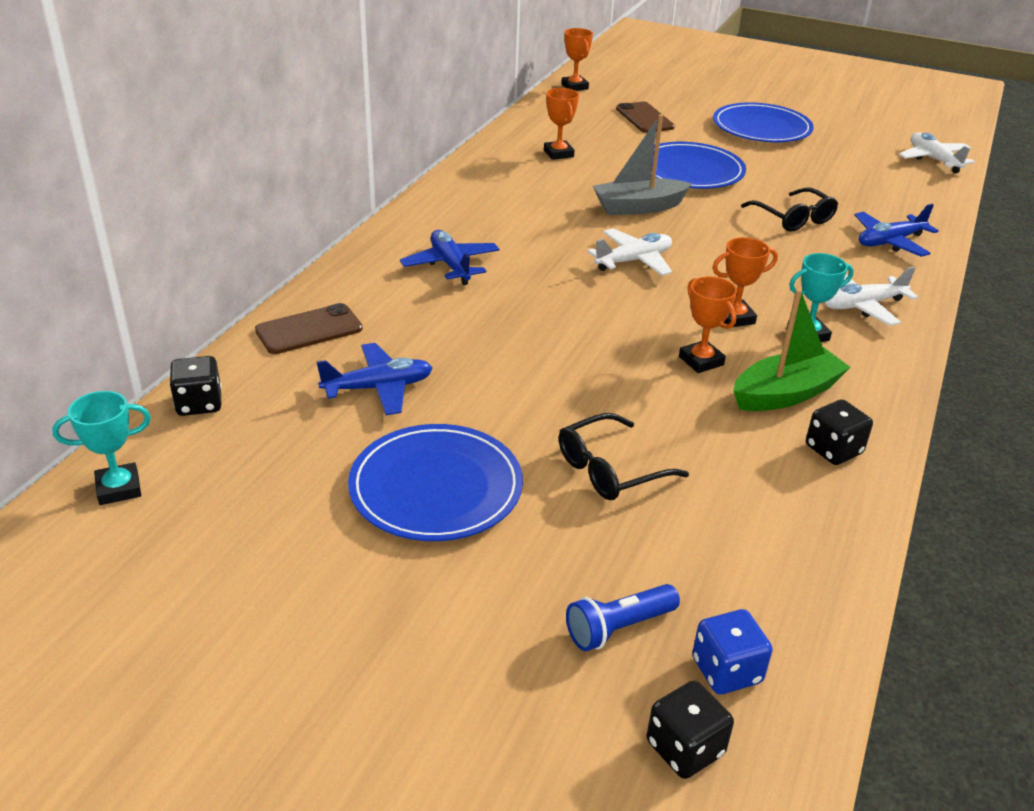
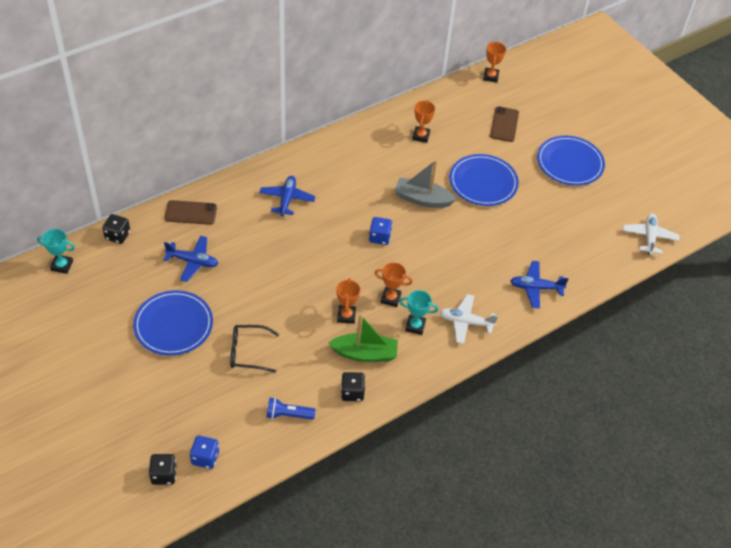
camera: 30 degrees right, 15 degrees up
(619, 628) = (184, 421): blue flashlight -> blue flashlight (288, 415)
(633, 261) = (379, 237): white plane -> blue dice
(793, 218) = (501, 245): black glasses -> none

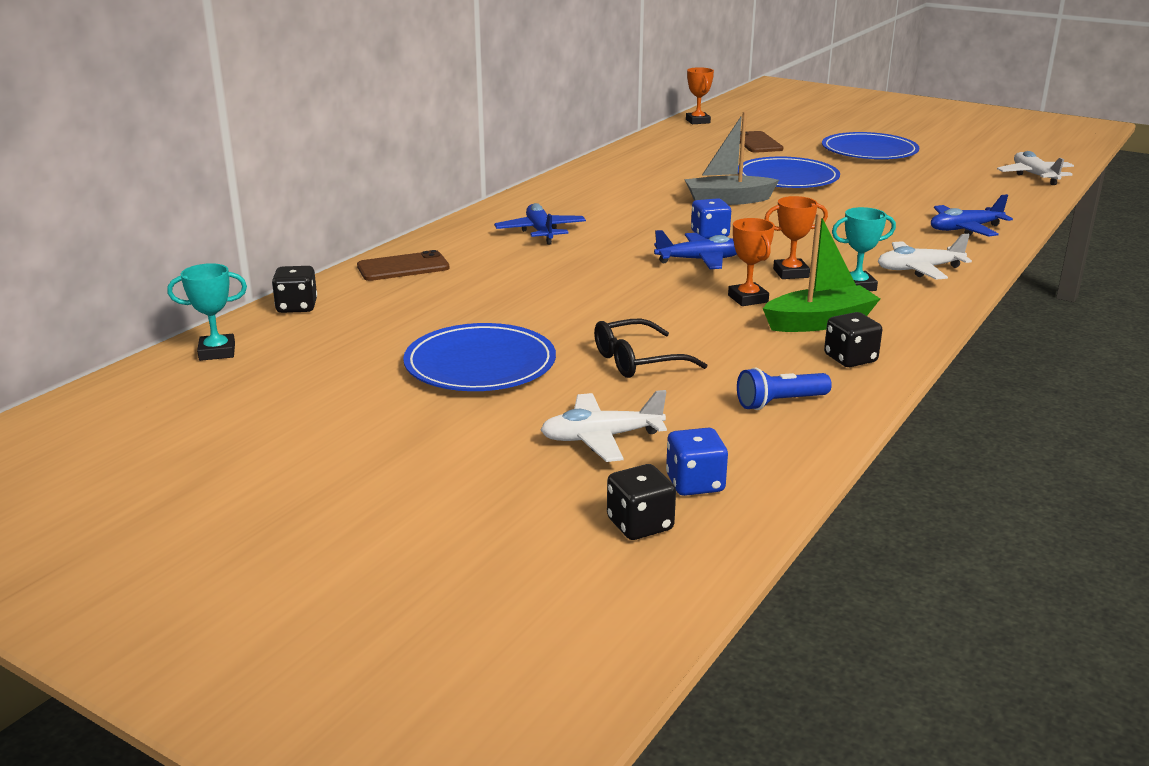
camera: 20 degrees left, 25 degrees down
(189, 408) = (601, 438): none -> white plane
(193, 262) = (451, 304): blue plane -> blue plane (700, 260)
(421, 136) = (666, 164): orange trophy -> none

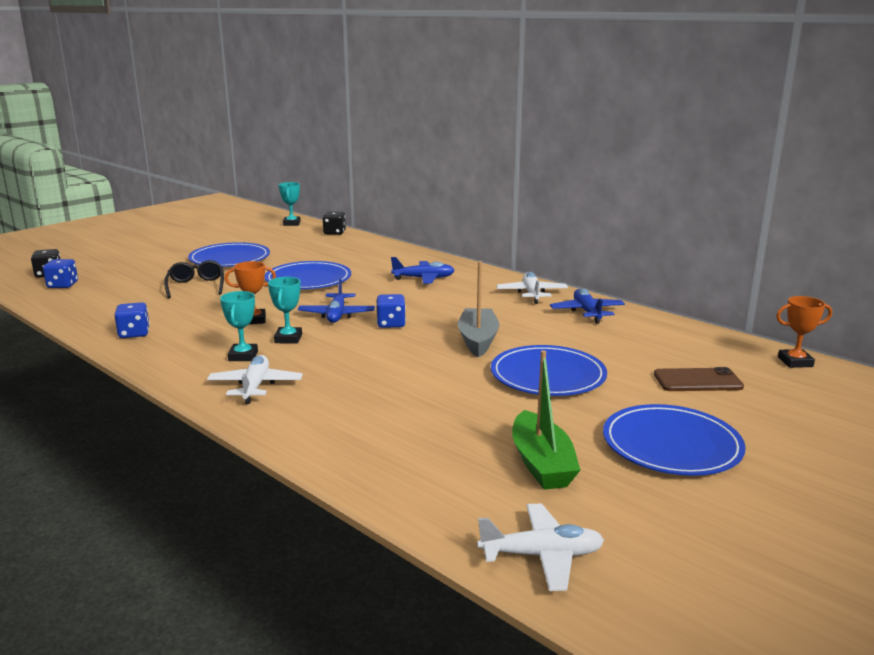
camera: 100 degrees right, 5 degrees down
(403, 267) = (378, 249): brown phone -> none
(571, 291) = (308, 279): none -> blue plate
(601, 438) = (126, 274): white plane -> white plane (531, 294)
(780, 402) = (108, 309): blue flashlight -> none
(791, 273) = (288, 339): orange trophy -> turquoise trophy
(819, 322) = (195, 334): green boat -> green boat (541, 464)
(850, 359) = (134, 333): black dice -> blue dice
(965, 229) = (341, 434): blue plane -> blue plane (587, 312)

